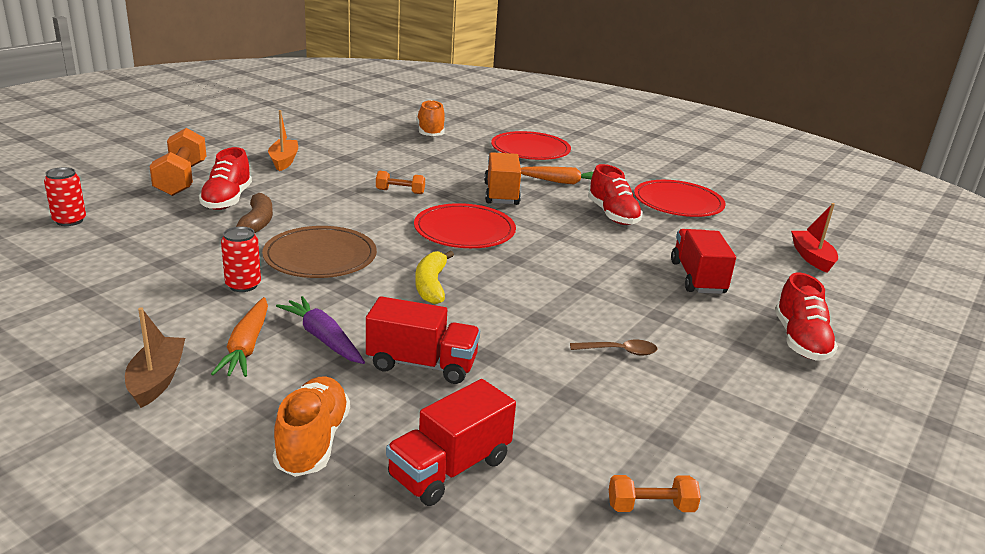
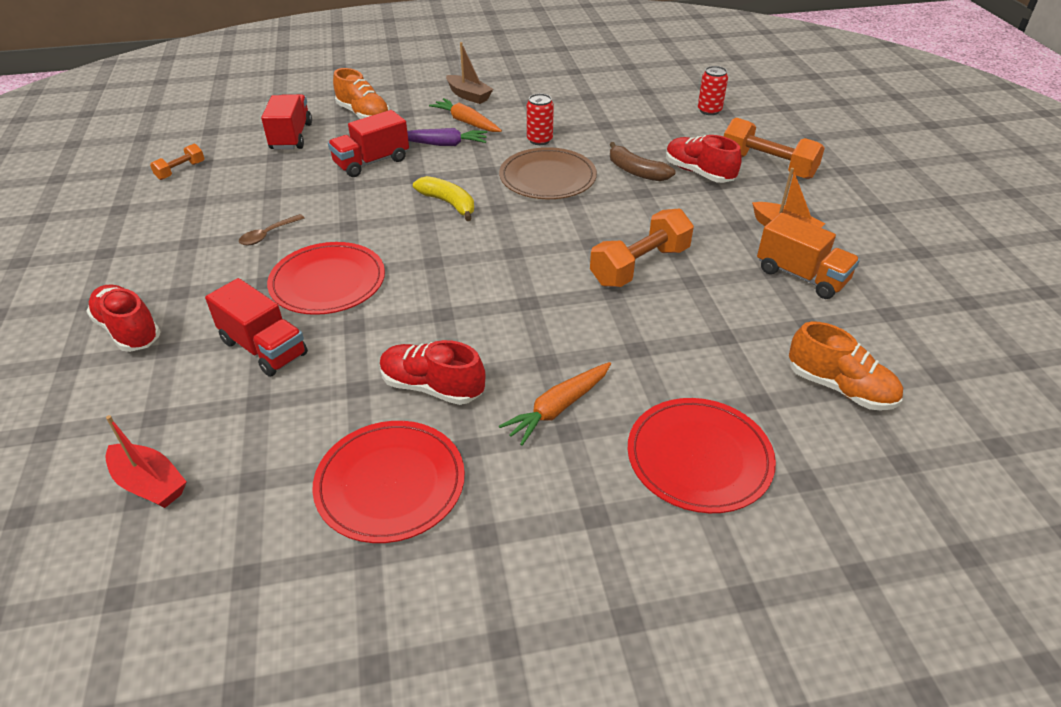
camera: 135 degrees right, 15 degrees up
(400, 191) = (640, 266): orange dumbbell -> orange dumbbell, size x1.92
(464, 230) = (514, 262): red plate -> red plate (328, 282)
(501, 194) = (570, 332): orange truck -> orange truck (801, 276)

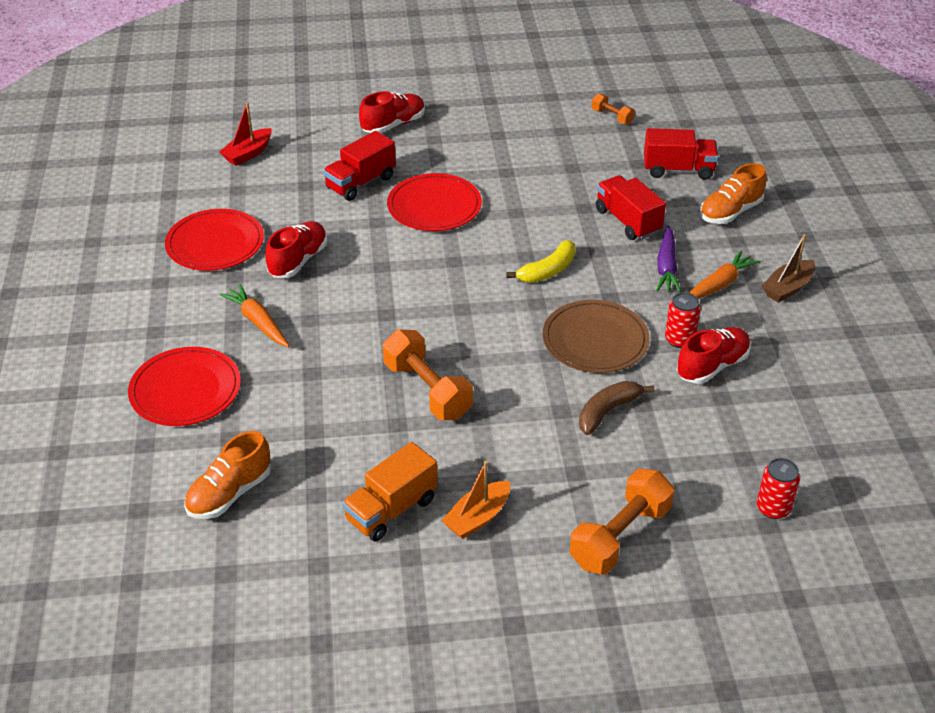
camera: 95 degrees right, 0 degrees up
(268, 235) = (505, 171): brown spoon -> none
(698, 173) = (604, 466): red shoe -> red shoe (712, 366)

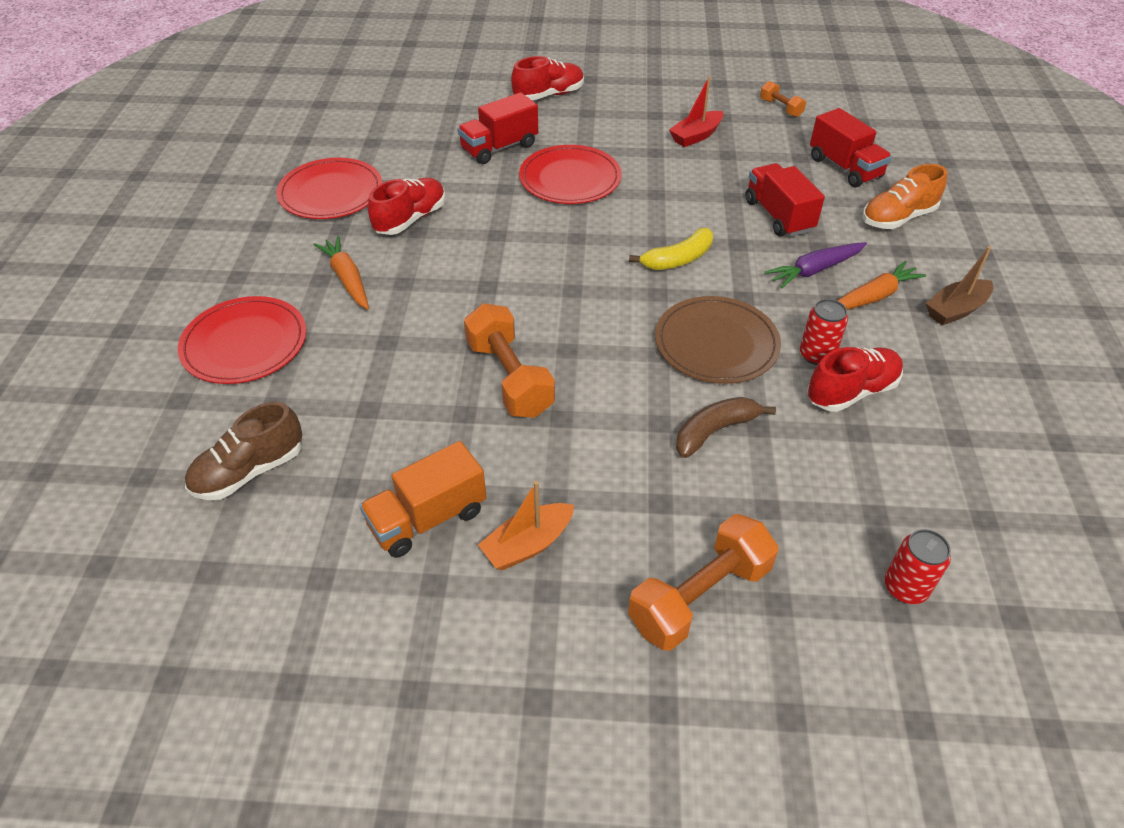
camera: 10 degrees right, 5 degrees up
(229, 494) = (249, 471): orange shoe -> brown shoe
(248, 153) = (394, 109): red boat -> red boat (696, 136)
(666, 267) = (814, 270): purple carrot -> purple carrot turned 45 degrees clockwise
(678, 170) = (844, 168): red truck -> red truck turned 45 degrees clockwise

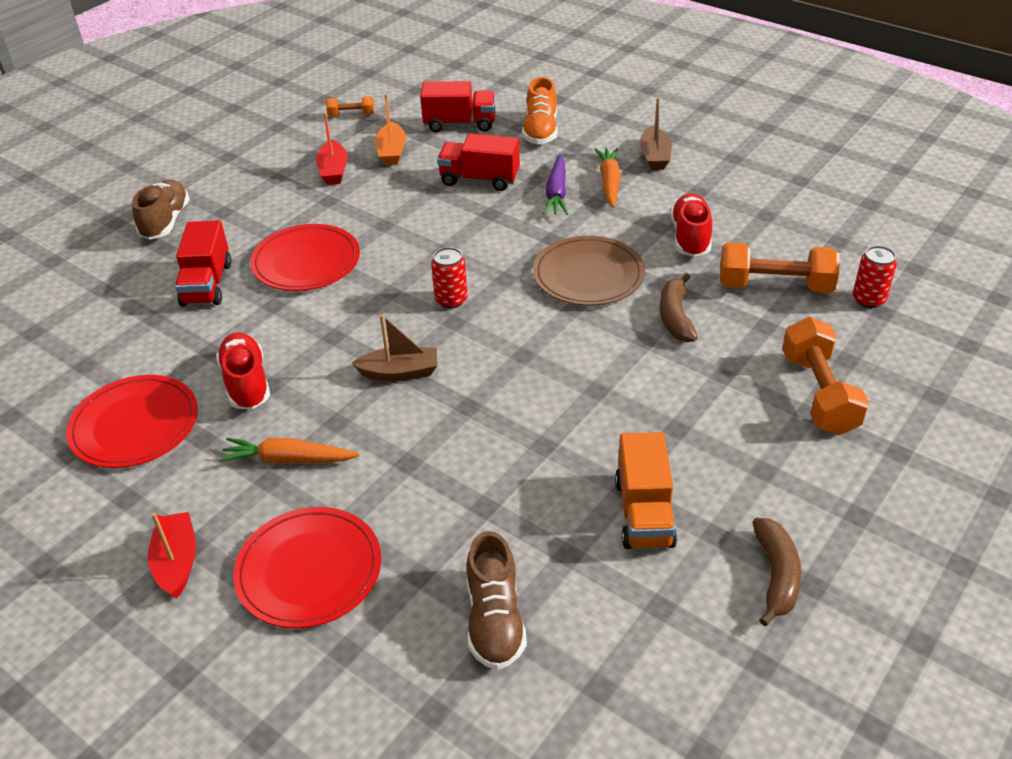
camera: 55 degrees left, 5 degrees down
(217, 278) = (177, 562): none -> red boat
(408, 656) = (776, 575): none -> brown banana
(485, 289) = (399, 372): none -> brown boat
(509, 378) = (525, 402): orange dumbbell -> orange dumbbell (775, 286)
(528, 544) = (713, 463): orange boat -> orange boat (392, 152)
(549, 95) = (165, 222): red shoe -> brown shoe
(678, 259) = (476, 250): yellow banana -> none
(816, 355) = (642, 235): red can -> red can (451, 300)

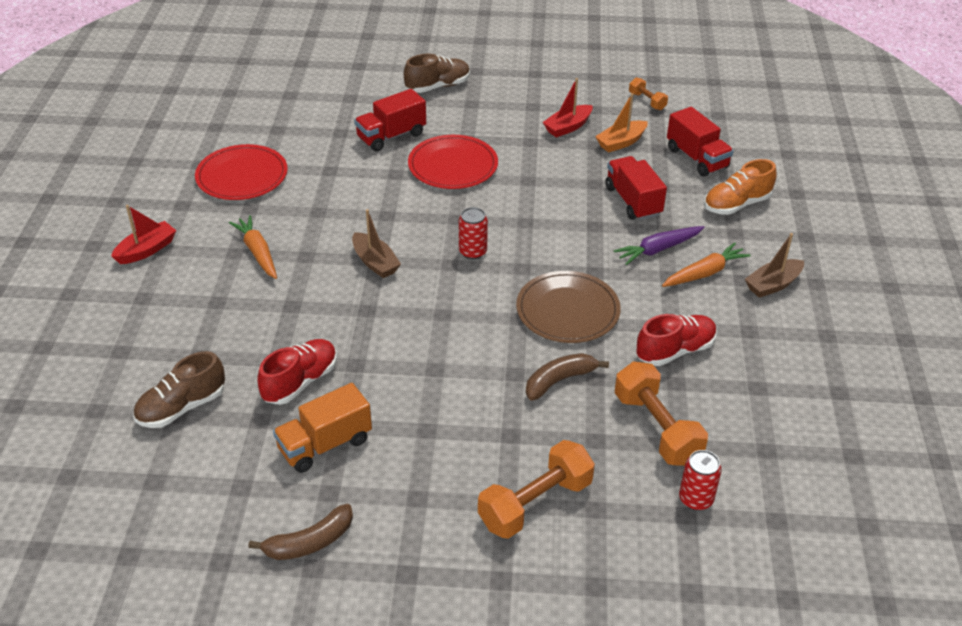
camera: 55 degrees right, 0 degrees up
(246, 383) = (312, 200): red shoe -> red shoe (300, 382)
(309, 570) = (173, 306): red plate -> none

